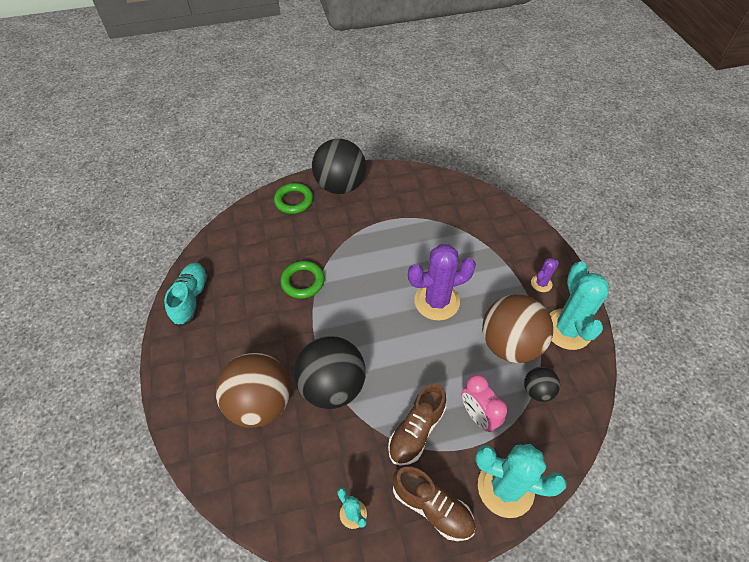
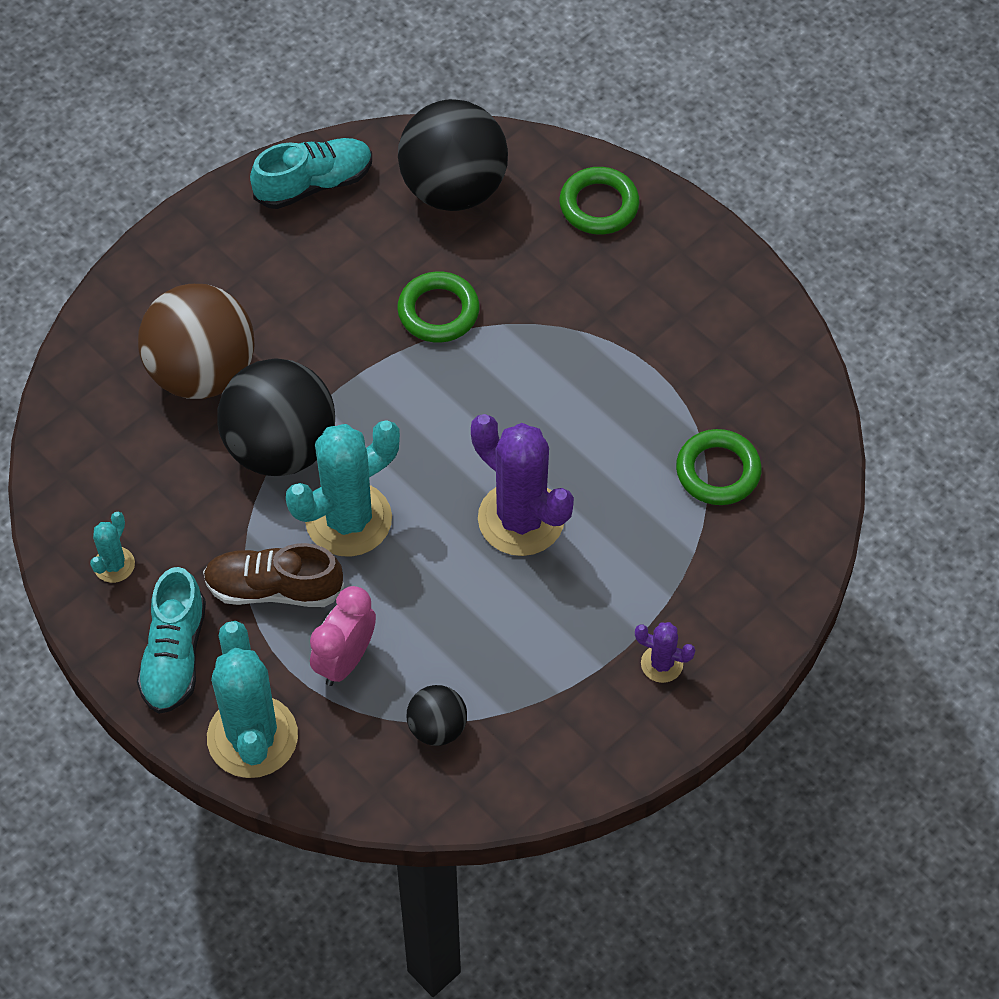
camera: 60 degrees right, 5 degrees up
(340, 186) = (683, 255): black ball -> black ball (453, 188)
(432, 507) = (174, 655): brown shoe -> turquoise shoe
(453, 221) = (718, 471): none -> green ring
(510, 344) = (501, 658): brown ball -> none
(567, 329) = (586, 735): turquoise cactus -> turquoise cactus (348, 519)

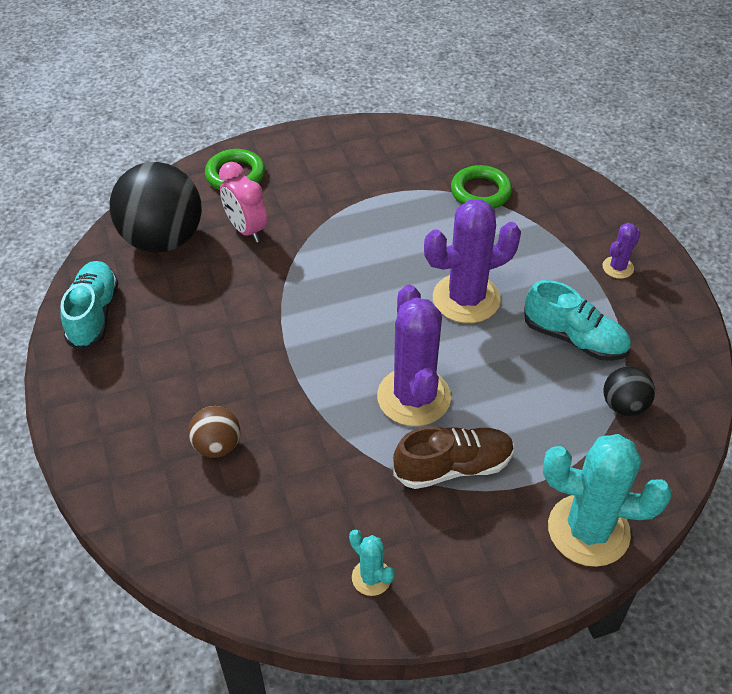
camera: 65 degrees left, 10 degrees down
(174, 655) = (485, 561): turquoise shoe -> turquoise shoe (574, 338)
(202, 372) = (217, 446): brown ball -> brown ball, size x0.49
(274, 588) = (453, 467): brown shoe -> brown shoe turned 135 degrees counterclockwise
(281, 447) = (322, 417): black ball -> none
(345, 660) = (541, 442): pink clock -> pink clock (246, 229)
(348, 519) = (413, 397): turquoise cactus -> purple cactus
(438, 311) = (262, 283): green ring -> none

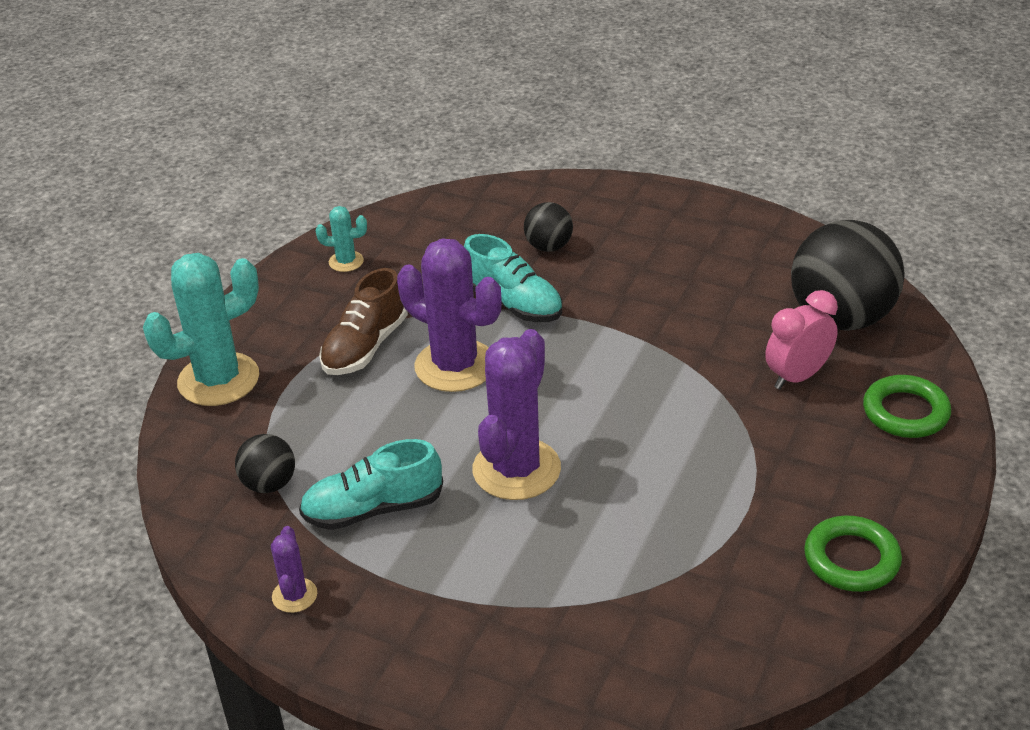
camera: 135 degrees right, 10 degrees down
(94, 314) = (776, 243): turquoise shoe -> turquoise shoe (513, 303)
(217, 446) = (548, 247): brown ball -> black ball
(246, 229) = (797, 377): pink clock -> pink clock turned 45 degrees counterclockwise
(480, 192) = (658, 595): green ring -> green ring (851, 559)
(618, 267) = (405, 620): purple cactus -> purple cactus (294, 595)

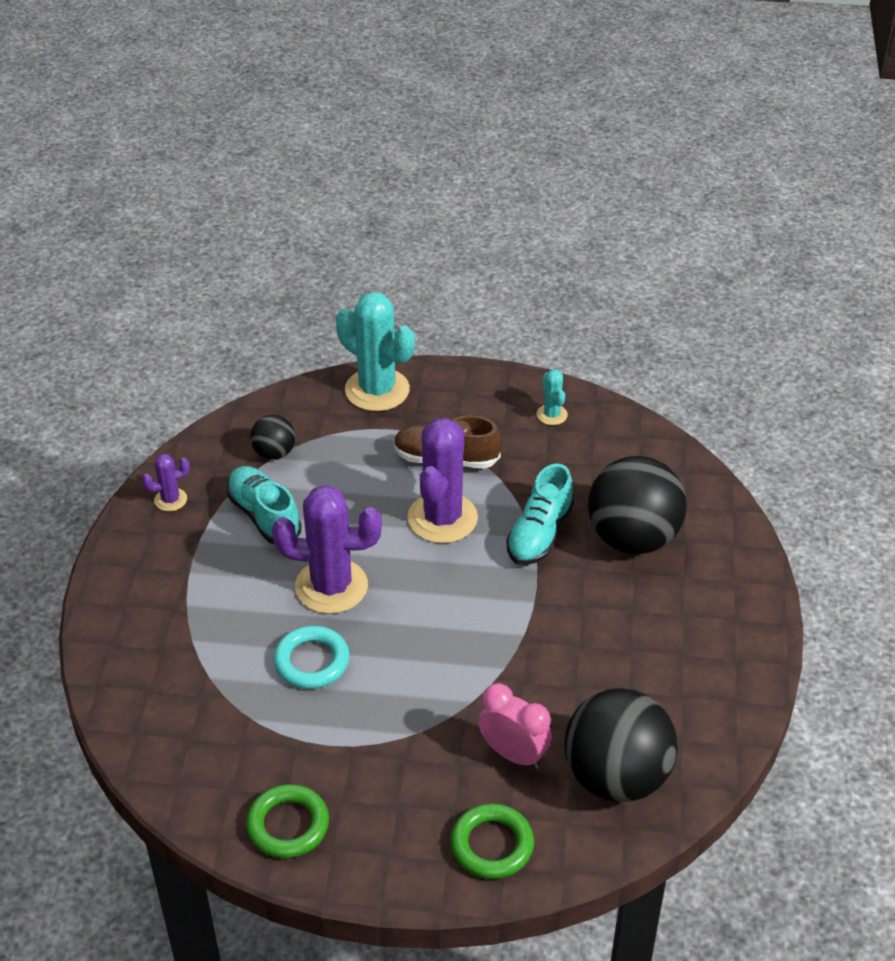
camera: 70 degrees right, 5 degrees up
(548, 247) = (633, 538): black ball -> black ball, size x2.05
(624, 503) = (312, 661): none -> turquoise ring

